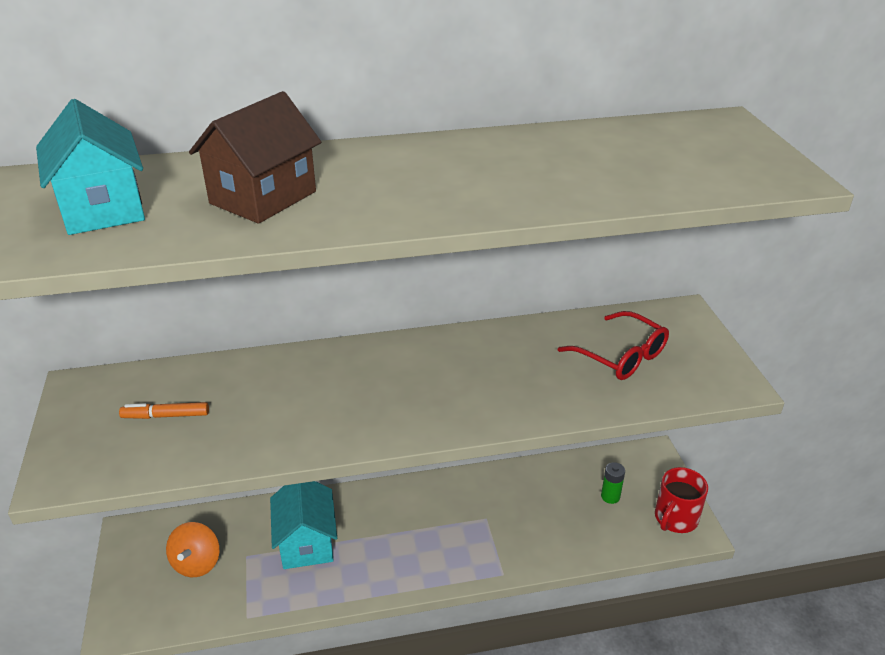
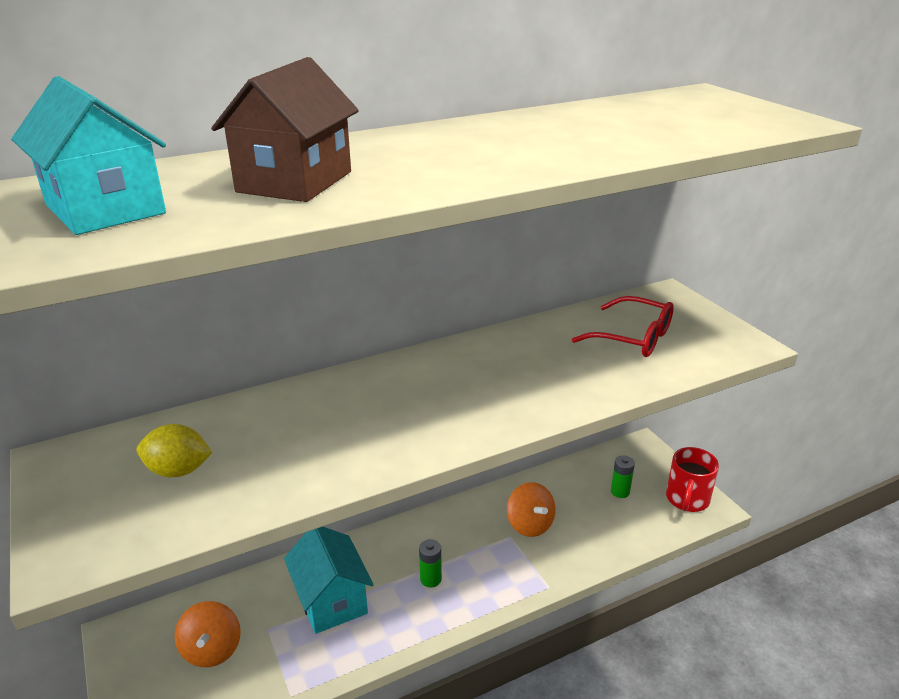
camera: 15 degrees left, 5 degrees down
(166, 416) = (178, 471): orange marker -> yellow lemon
(398, 543) = (430, 579): none -> green battery
(509, 511) = (530, 524): none -> orange spinning top

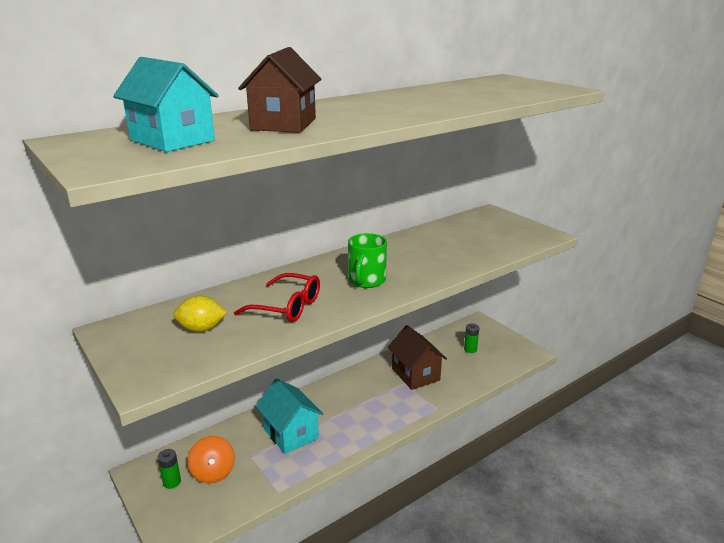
camera: 10 degrees left, 5 degrees down
(430, 579) = (356, 413): green battery -> green battery (172, 482)
(442, 406) = (366, 280): none -> green mug
(530, 524) = (415, 374): orange spinning top -> brown house
(632, 337) = (475, 236): red glasses -> red glasses (286, 307)
(687, 499) = (514, 349): red mug -> none

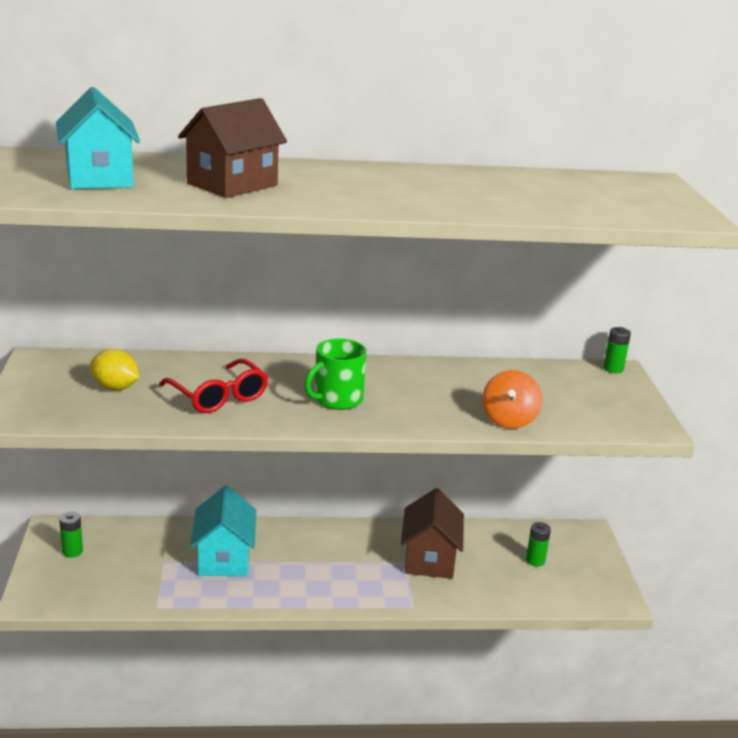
camera: 30 degrees right, 0 degrees up
(213, 472) = (115, 560): orange spinning top -> orange spinning top (509, 420)
(485, 211) = (613, 369): none -> green battery

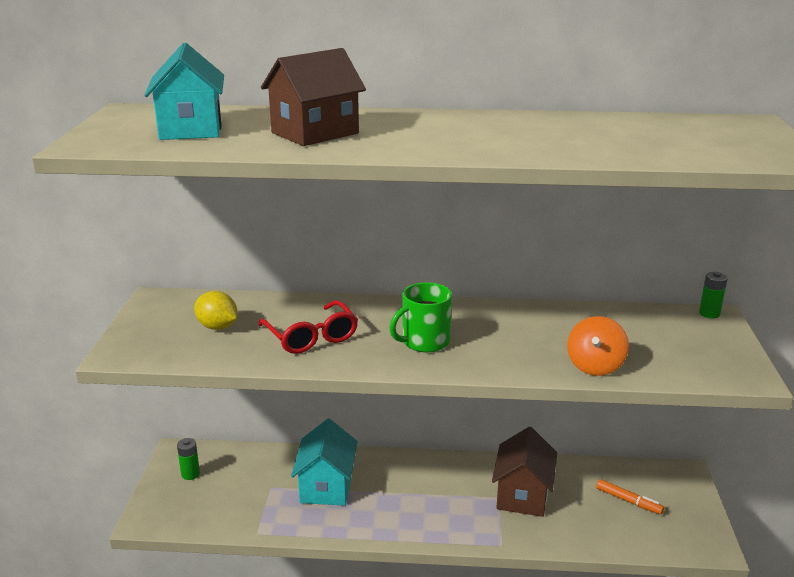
camera: 10 degrees right, 0 degrees up
(535, 560) = (628, 501): green battery -> orange marker

